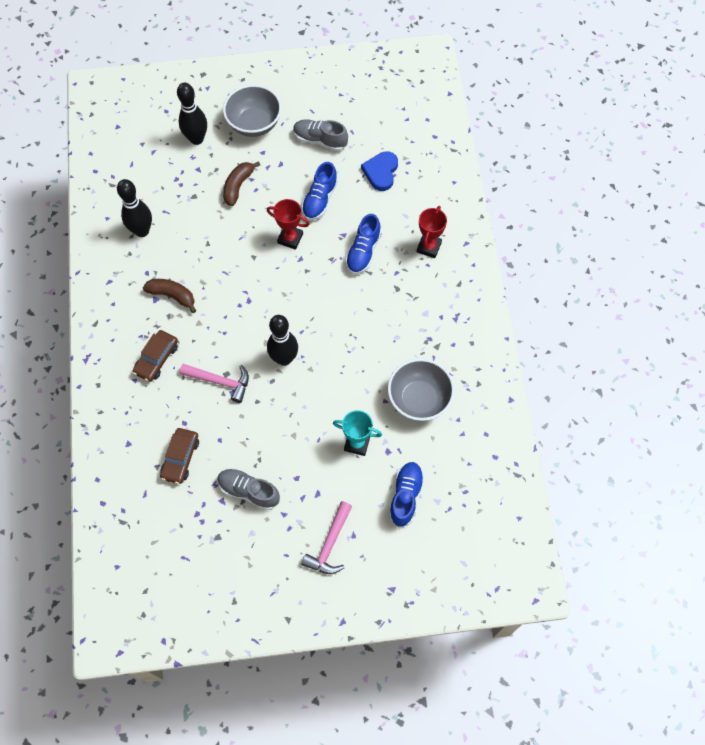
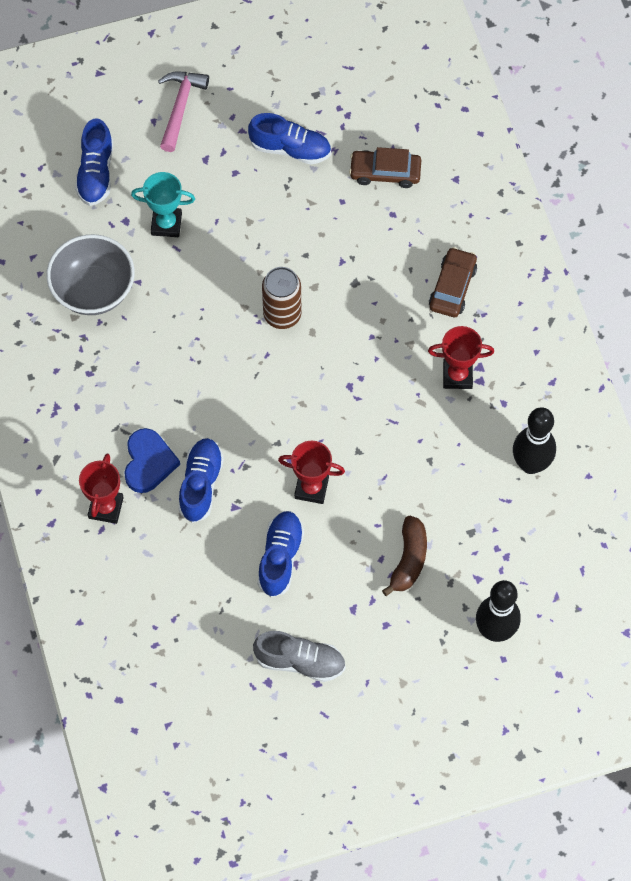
camera: 170 degrees right, 0 degrees up
(172, 296) = (457, 375): brown banana -> red trophy
(180, 458) = (385, 172): brown car -> brown car turned 90 degrees counterclockwise
(220, 382) = (360, 271): pink hammer -> none
(249, 491) = (290, 148): grey shoe -> blue shoe
(254, 124) = (411, 673): grey bowl -> none
(284, 358) = (282, 314): black bowling pin -> brown can
(381, 172) = (195, 620): blue heart -> blue heart (148, 462)

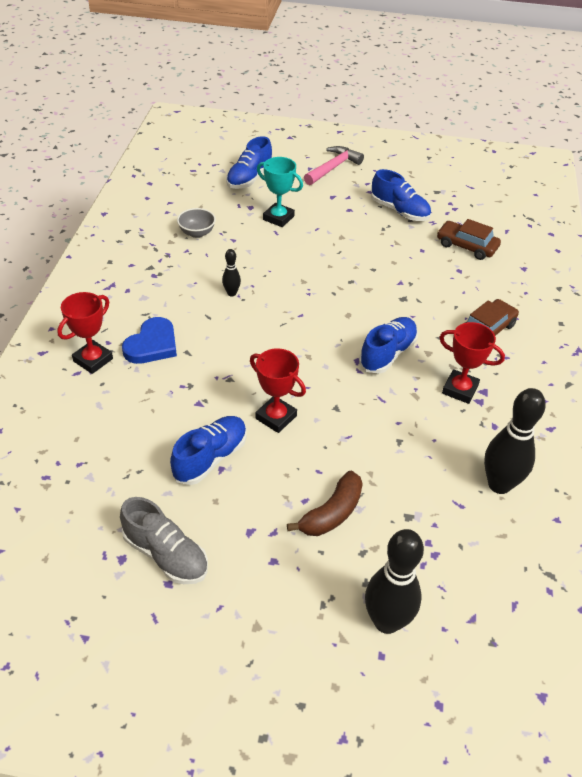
camera: 25 degrees right, 20 degrees down
(93, 290) = (197, 233): grey bowl -> grey bowl, size x0.52
(183, 359) = (231, 293): none -> black bowling pin
(201, 484) = (182, 376): blue shoe -> blue shoe (387, 354)
(282, 314) = (330, 296): brown can -> none

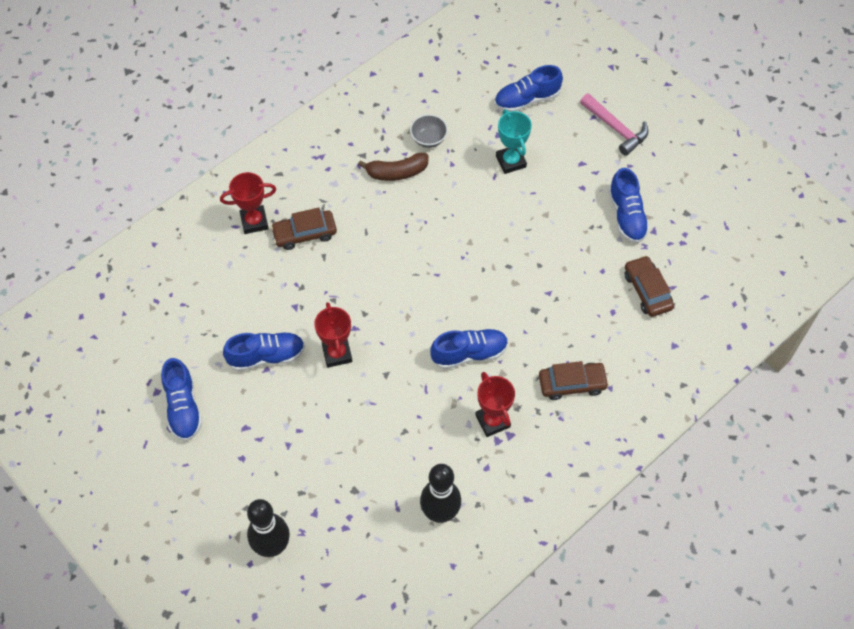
camera: 40 degrees right, 15 degrees up
(152, 345) = (304, 233): blue heart -> brown car
(166, 554) = (183, 407): grey shoe -> blue shoe
(231, 293) = (402, 220): black bowling pin -> none
(332, 513) = (307, 452): brown banana -> brown banana (397, 172)
(333, 168) = (616, 128): pink hammer -> pink hammer turned 60 degrees clockwise

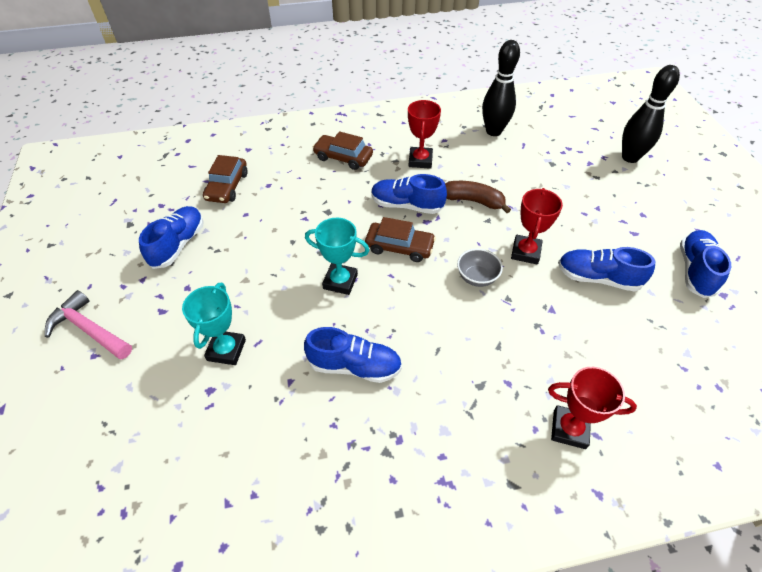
camera: 150 degrees left, 10 degrees down
(304, 233) = (510, 382): brown car -> brown car (399, 247)
(397, 172) = (359, 404): brown banana -> brown banana (473, 201)
(428, 139) = (291, 429): grey bowl -> grey bowl (477, 277)
(472, 249) = (340, 281): none -> turquoise trophy
(526, 100) = (135, 419): blue shoe -> blue shoe (354, 366)
(616, 128) = (89, 329): pink hammer -> pink hammer turned 45 degrees counterclockwise

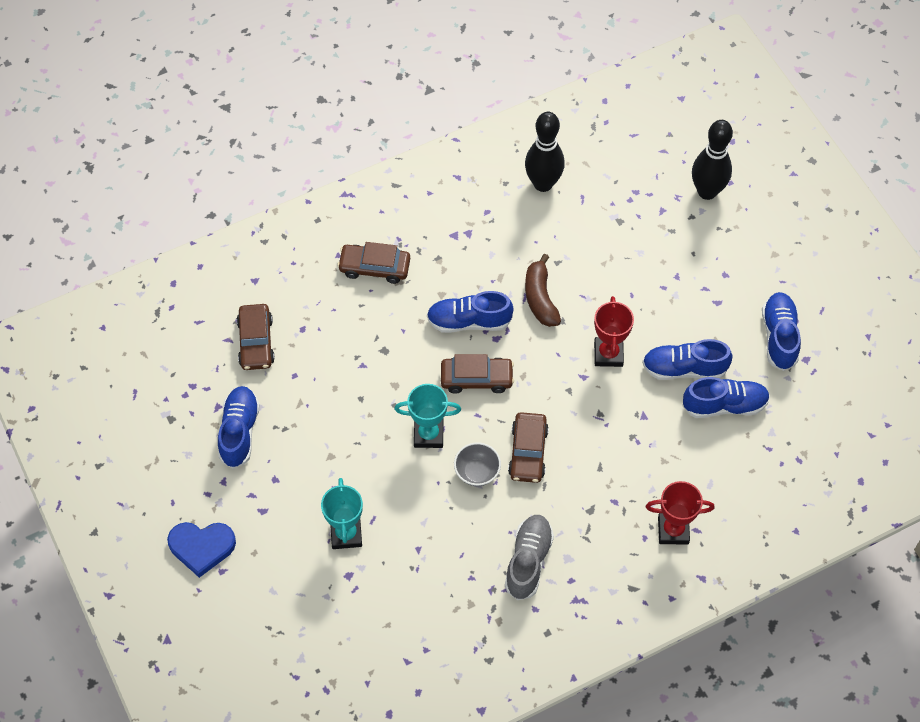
camera: 15 degrees left, 10 degrees up
(89, 329) = (201, 547): pink hammer -> blue heart
(354, 366) = (472, 520): blue shoe -> blue shoe (724, 405)
(400, 422) = (528, 561): none -> grey shoe
(420, 160) = (467, 251): red trophy -> none
(429, 316) = (528, 452): none -> brown car
(473, 201) = (540, 298): brown banana -> brown banana turned 105 degrees counterclockwise
(477, 277) = (564, 397): grey bowl -> grey bowl (477, 472)

